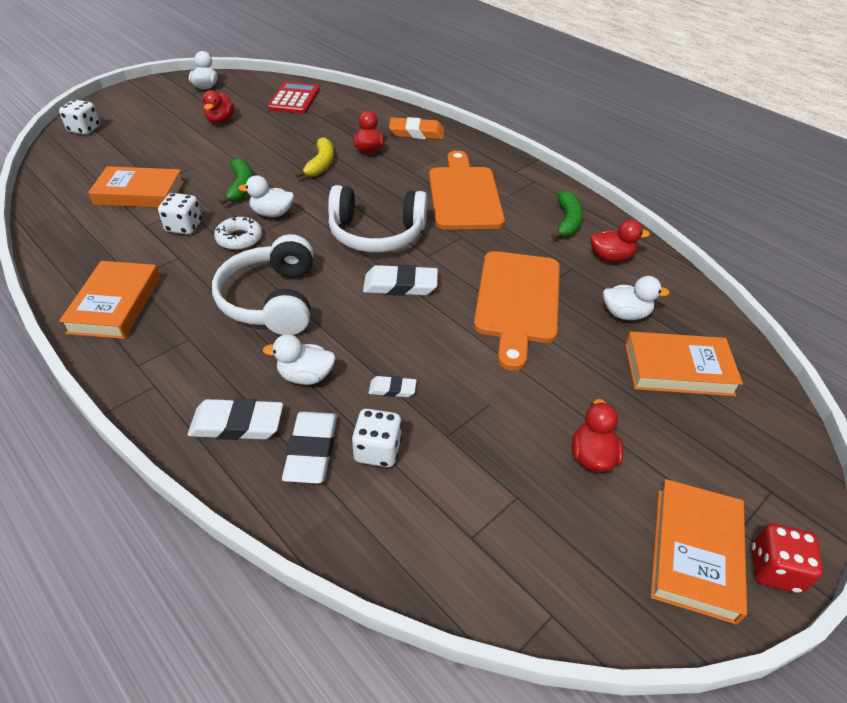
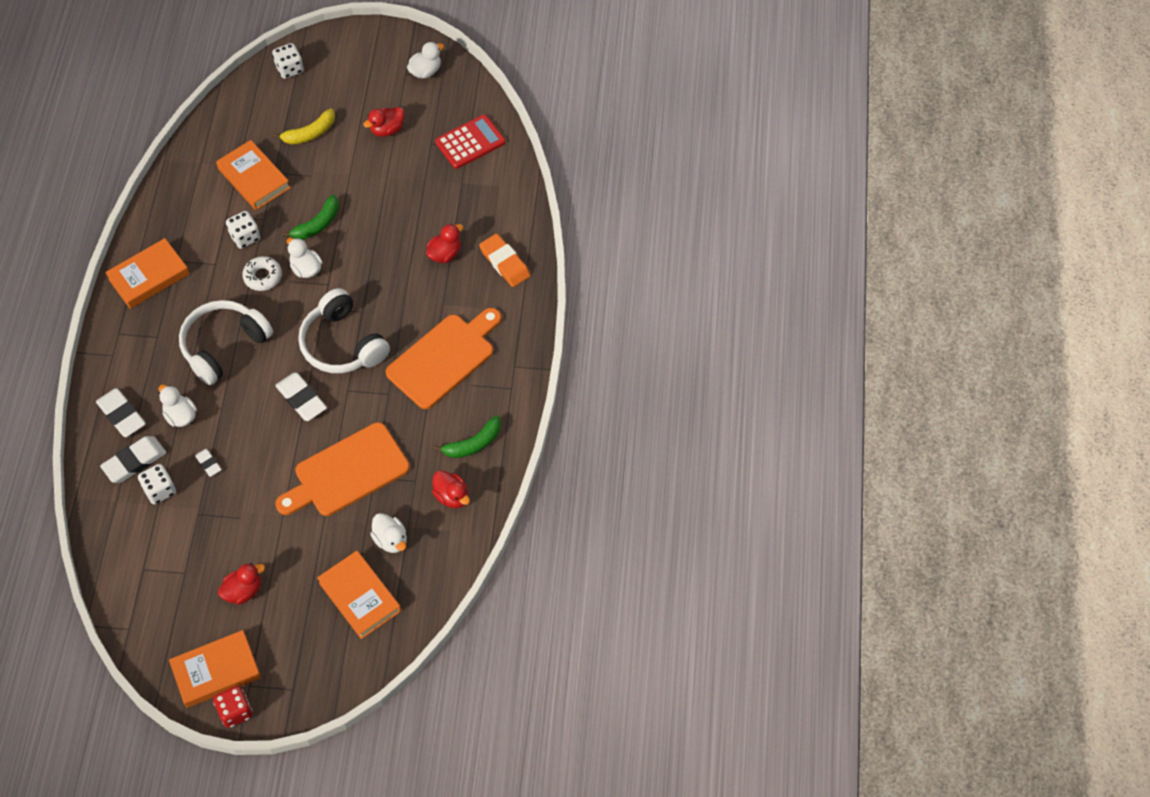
camera: 50 degrees right, 15 degrees up
(321, 164) = (393, 242): yellow banana -> yellow banana (310, 133)

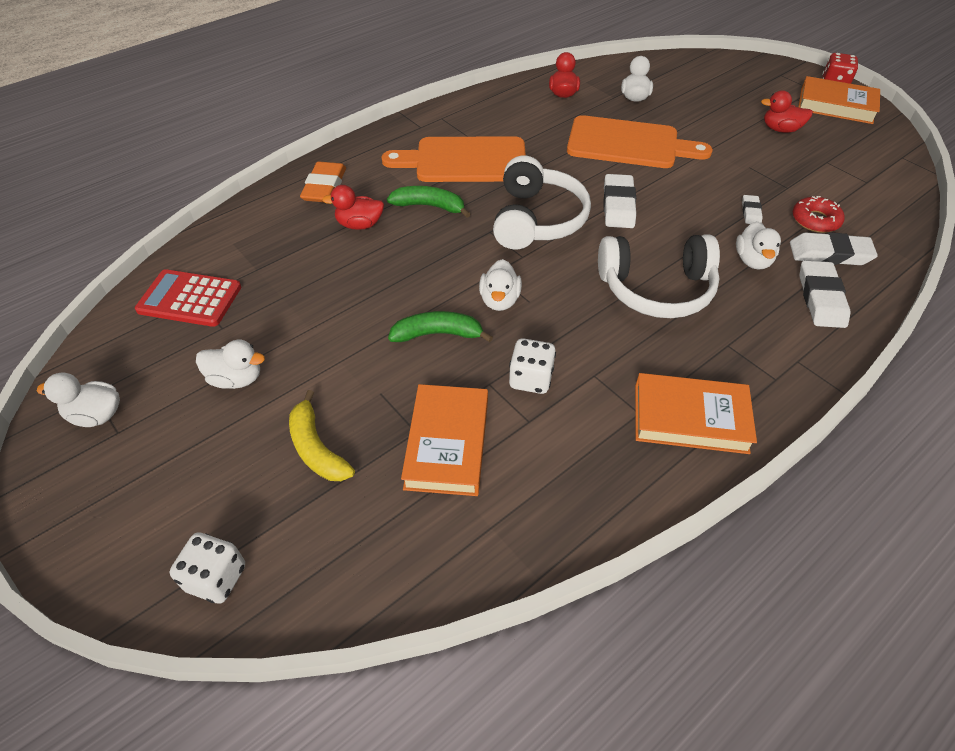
camera: 135 degrees left, 10 degrees down
(160, 490) = (815, 220): white dice -> red donut
(263, 276) = (552, 324): white donut -> none
(310, 133) = (317, 448): yellow banana -> yellow banana turned 135 degrees counterclockwise
(360, 597) = (688, 86): orange book -> none
(387, 129) = (236, 379): red duck -> white duck
(473, 444) = (511, 108): green banana -> green banana (429, 206)

